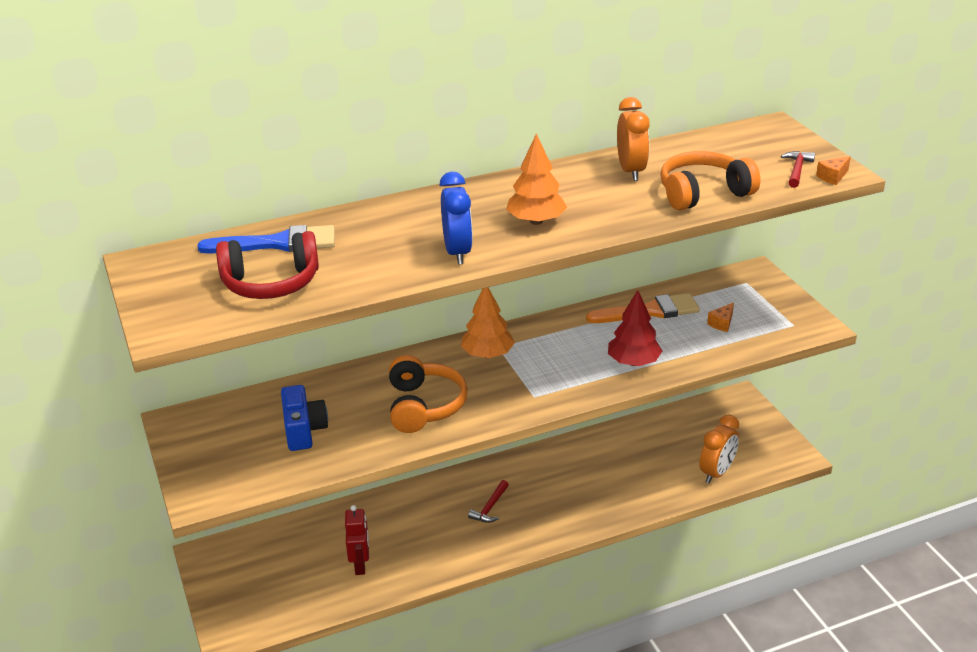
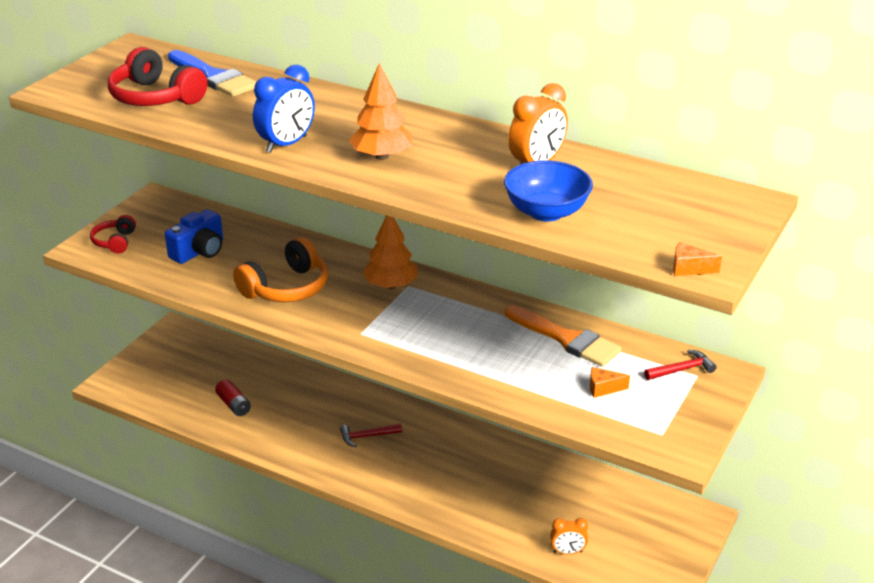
camera: 50 degrees right, 0 degrees up
(216, 473) = (115, 242): none -> red headphones
(360, 565) = (234, 405): red robot -> red battery
(633, 362) = (473, 363): red tree -> none
(703, 193) = (546, 212): orange headphones -> blue bowl
(717, 473) = (567, 552): orange clock -> orange clock, size x0.61
(797, 170) = (672, 244): red hammer -> red hammer (682, 369)

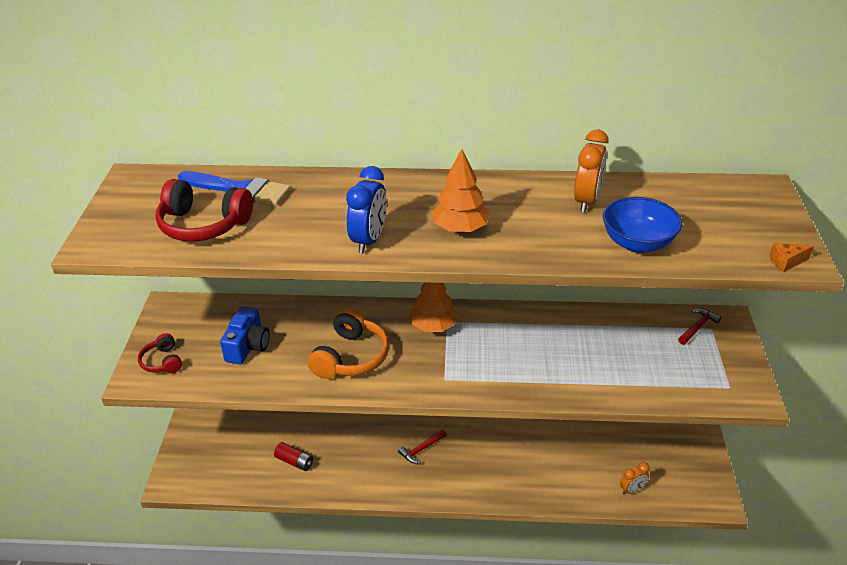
camera: 25 degrees left, 5 degrees up
(566, 339) = (600, 329): orange brush -> none
(603, 388) = (659, 363): orange cheese -> none

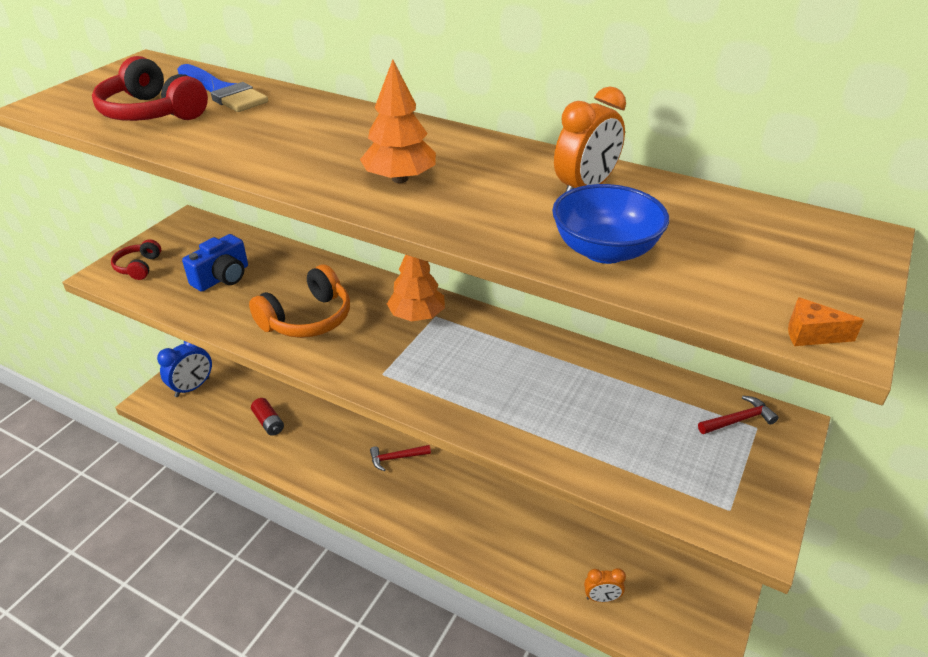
camera: 25 degrees right, 0 degrees up
(369, 240) = (289, 165): blue clock -> blue clock (192, 387)

